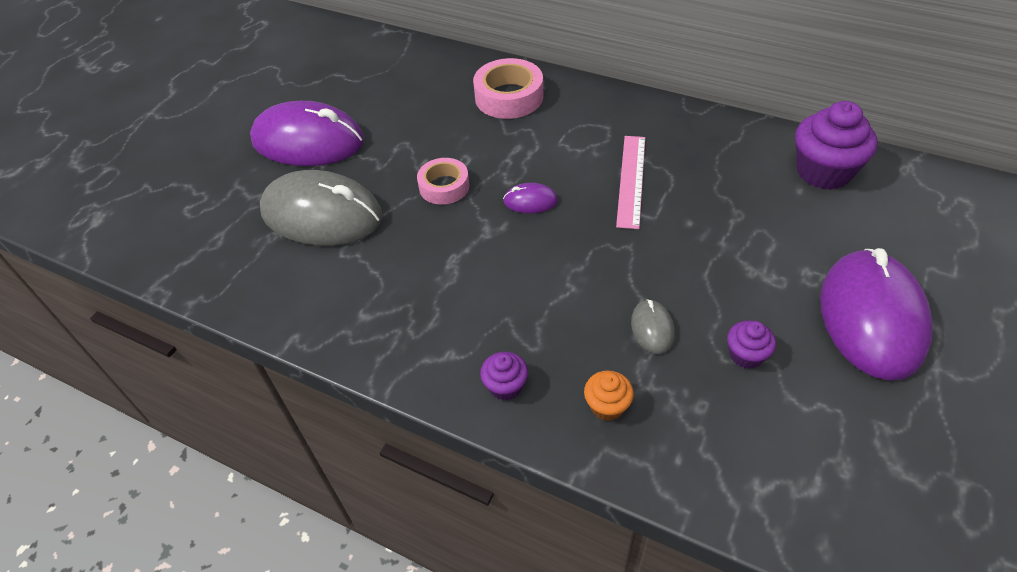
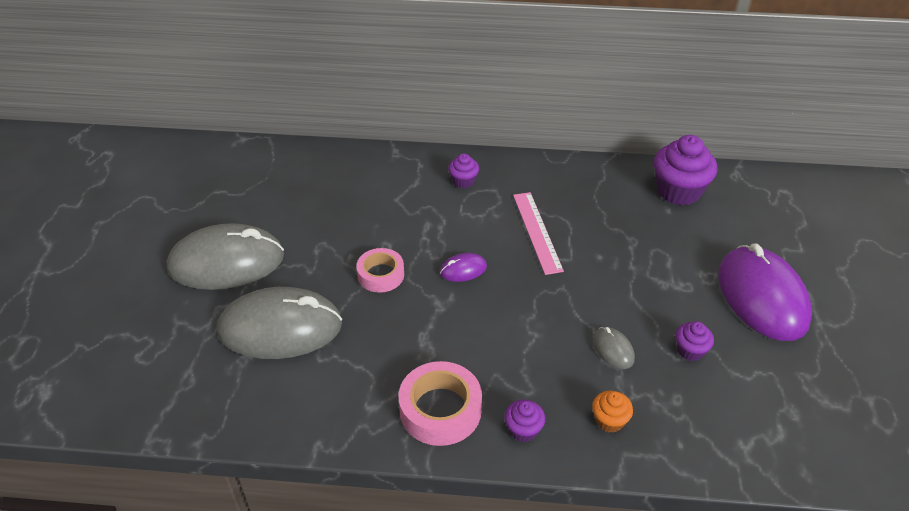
camera: 25 degrees left, 5 degrees down
(308, 141) = (226, 262): purple mouse -> grey mouse
(509, 97) = (395, 180): pink tape -> pink tape (440, 410)
(578, 111) = (463, 181): none -> purple cupcake

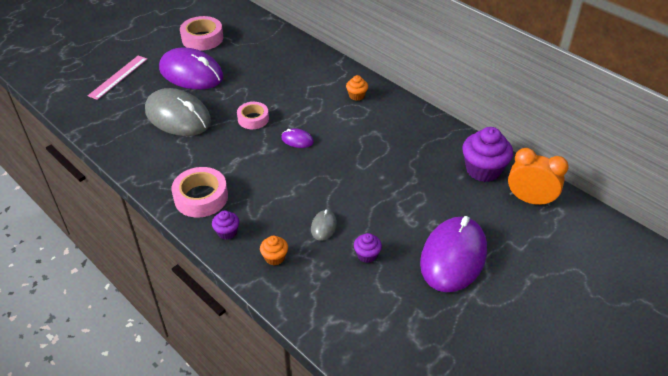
camera: 40 degrees right, 0 degrees up
(184, 209) = (202, 38): none -> pink tape
(226, 262) = (191, 73): grey mouse -> purple mouse
(463, 181) = (356, 96): purple cupcake -> orange cupcake
(537, 232) = (362, 144): pink ruler -> pink ruler (118, 77)
(751, 197) = (529, 200): none -> orange clock

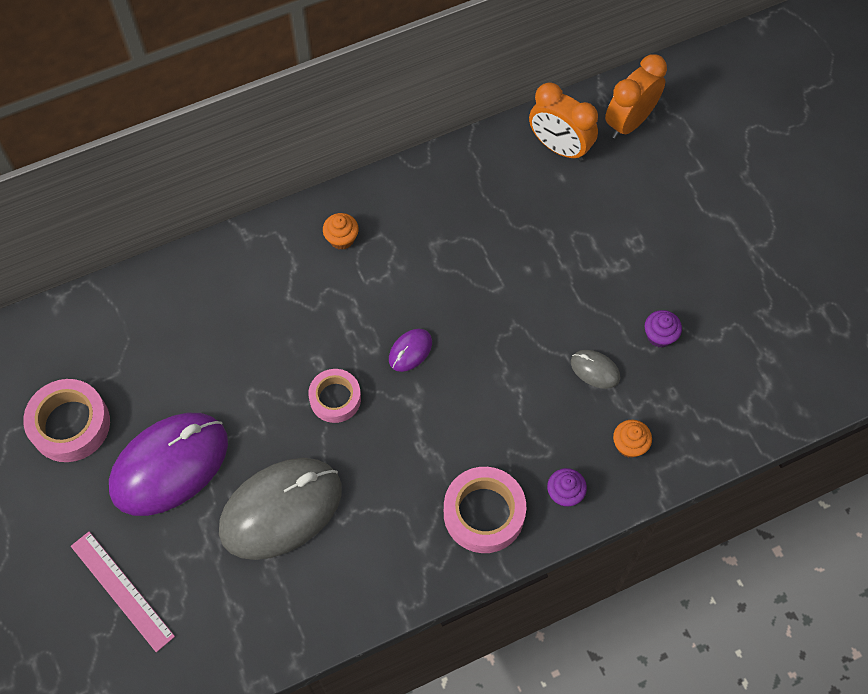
camera: 70 degrees left, 20 degrees up
(453, 257) = (692, 243): purple mouse -> none
(483, 170) = (559, 147): purple cupcake -> orange clock

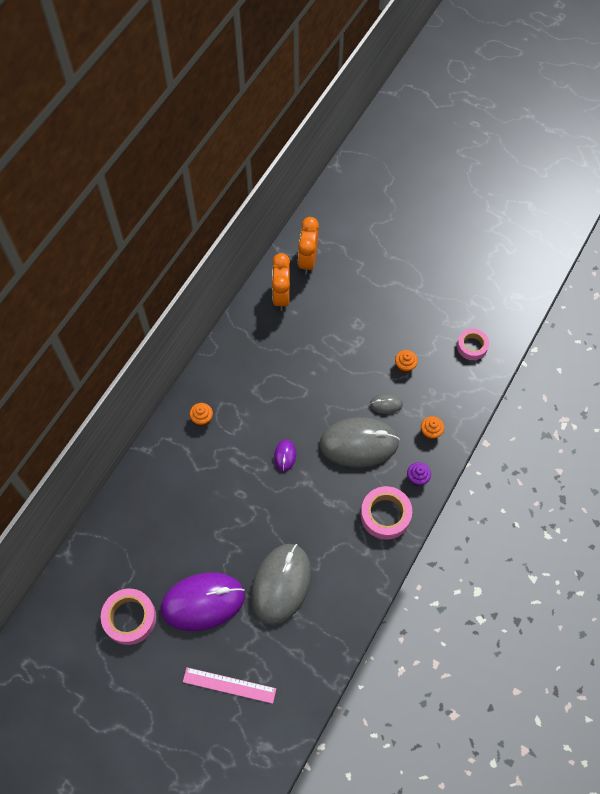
camera: 35 degrees left, 0 degrees up
(169, 465) = (203, 602): purple mouse -> purple mouse turned 60 degrees clockwise
(335, 398) = (264, 507): pink tape -> pink tape (472, 346)
(519, 397) = (359, 443): none -> grey mouse
(559, 147) = (281, 296): orange clock -> orange clock turned 90 degrees clockwise
(659, 336) = (405, 366): purple cupcake -> orange cupcake

